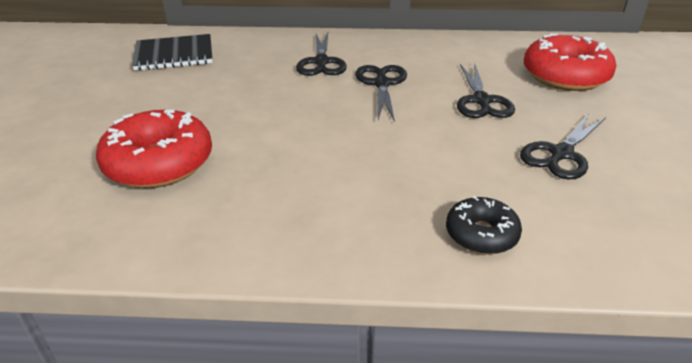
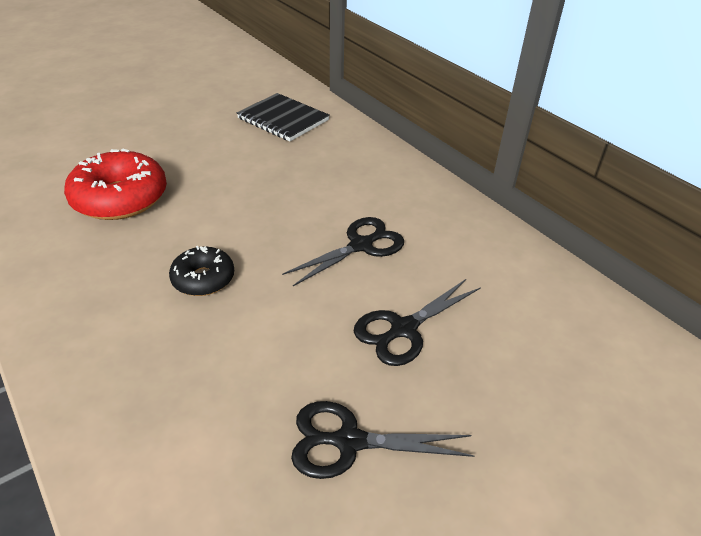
camera: 50 degrees right, 5 degrees up
(321, 62) = (360, 192): black scissors -> none
(481, 234) = (142, 431): black donut -> black donut (203, 279)
(565, 76) = (552, 378): red donut -> none

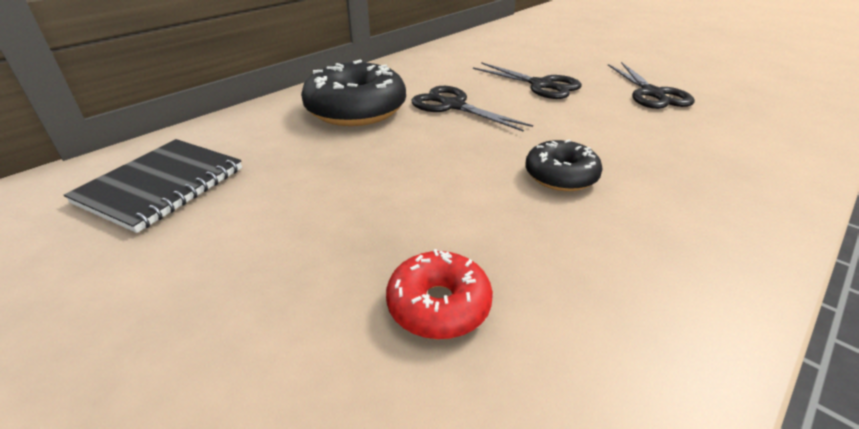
camera: 100 degrees left, 5 degrees down
(120, 198) = (438, 305): red donut -> red donut, size x0.57
(368, 189) = (356, 110): none -> black donut

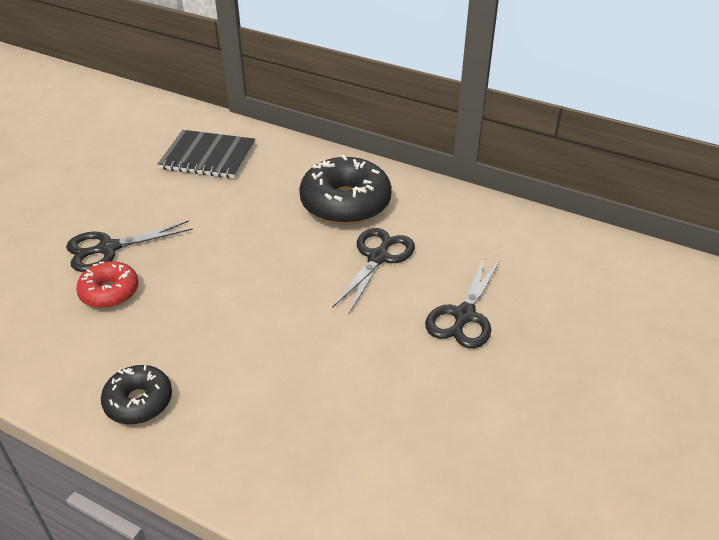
camera: 75 degrees right, 5 degrees up
(560, 176) = (262, 338): black donut -> black donut (139, 401)
(652, 93) = (486, 417): black scissors -> black scissors (108, 248)

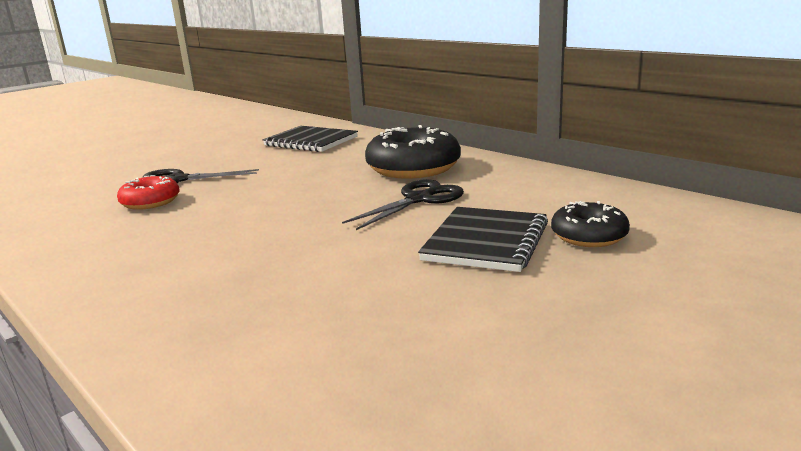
camera: 20 degrees right, 20 degrees down
(139, 401) = (98, 265): black donut -> black donut (589, 236)
(464, 315) = (486, 242): black scissors -> black notebook

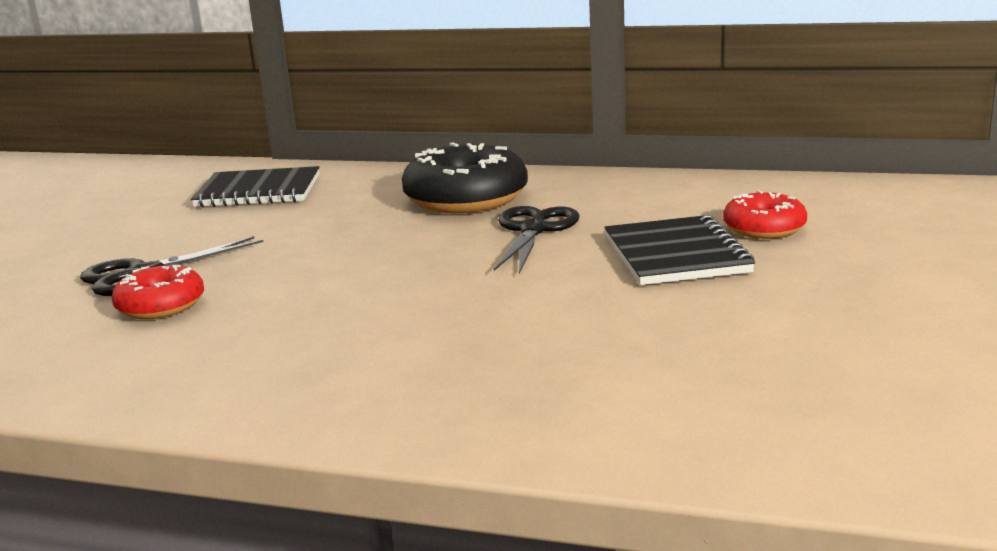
camera: 30 degrees left, 0 degrees up
(589, 236) = (764, 229): black donut -> red donut

